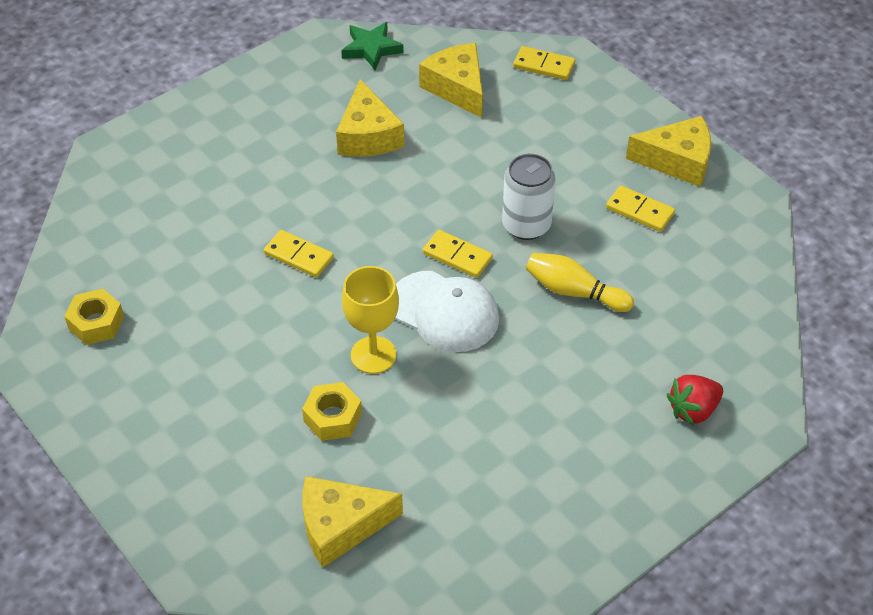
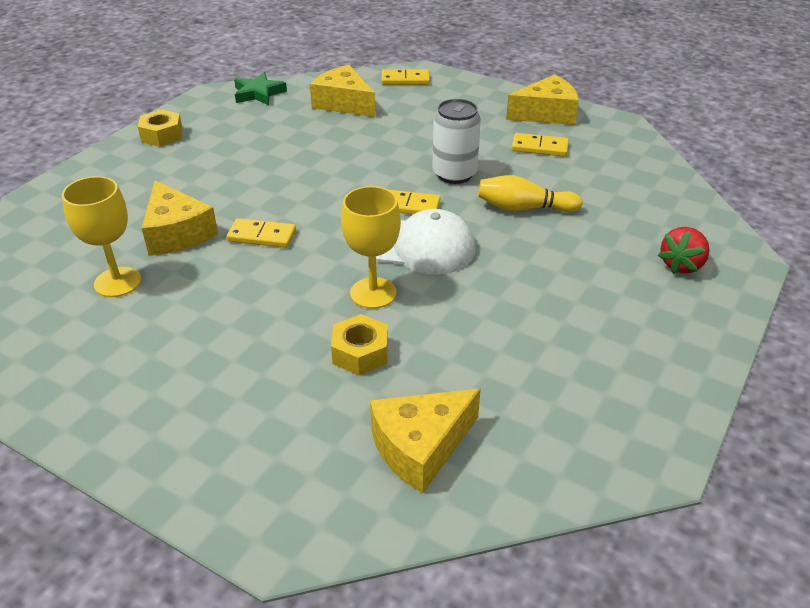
camera: 20 degrees left, 10 degrees down
(96, 323) = (71, 334): yellow nut -> yellow nut (162, 135)
(151, 276) = (117, 282): none -> yellow goblet
(368, 136) = (284, 144): yellow cheese -> yellow cheese (177, 233)

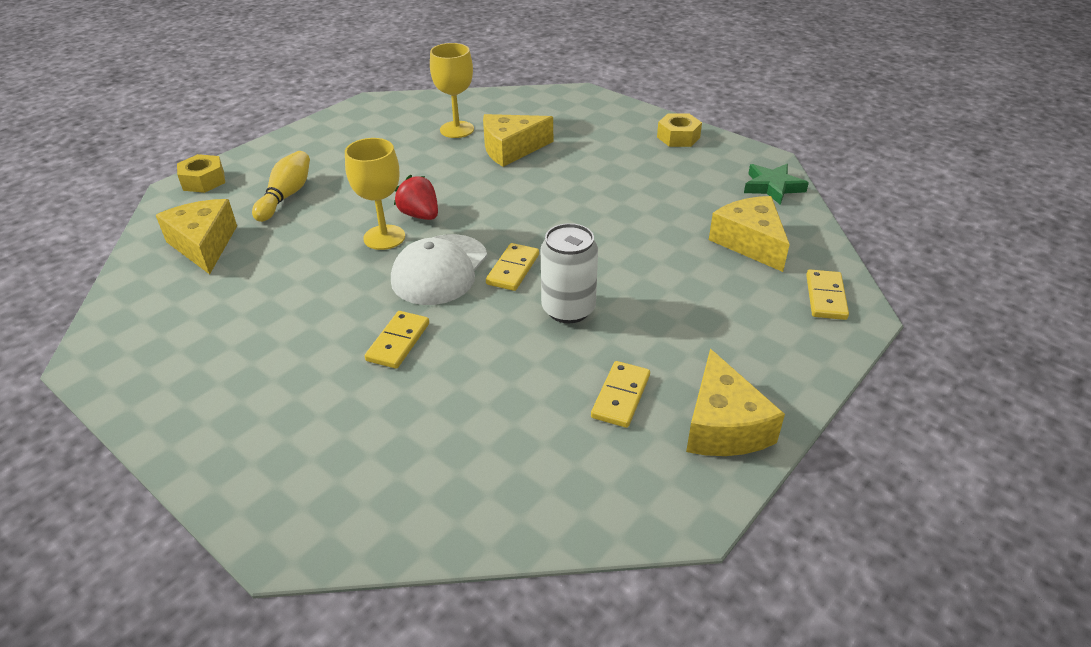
camera: 100 degrees right, 0 degrees up
(262, 236) = (492, 186): yellow domino -> yellow domino (398, 342)
(344, 103) = (750, 242): yellow cheese -> yellow cheese turned 75 degrees counterclockwise
(360, 352) = (316, 226): yellow nut -> yellow nut (203, 181)
(524, 208) = (480, 353): yellow bowling pin -> yellow bowling pin (286, 196)
(681, 265) = (312, 467): red strawberry -> red strawberry (420, 215)

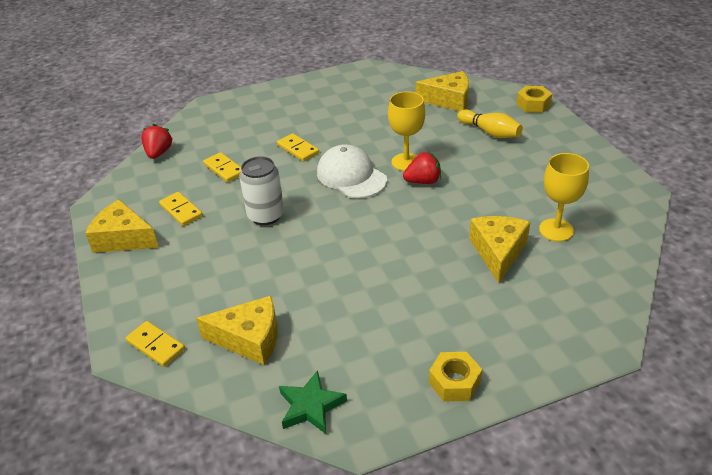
camera: 120 degrees right, 0 degrees up
(497, 521) = (159, 153): none -> red strawberry
(513, 269) = (325, 205): yellow domino -> yellow domino (224, 169)

